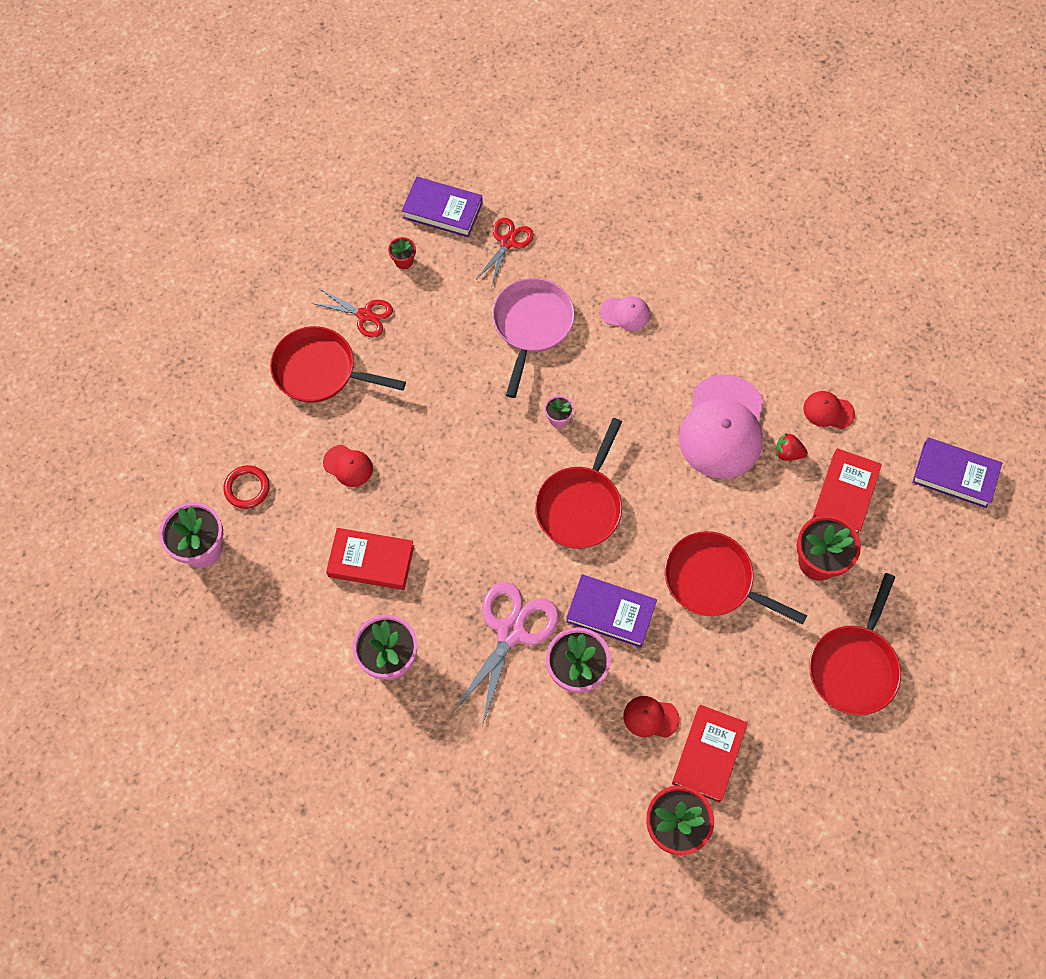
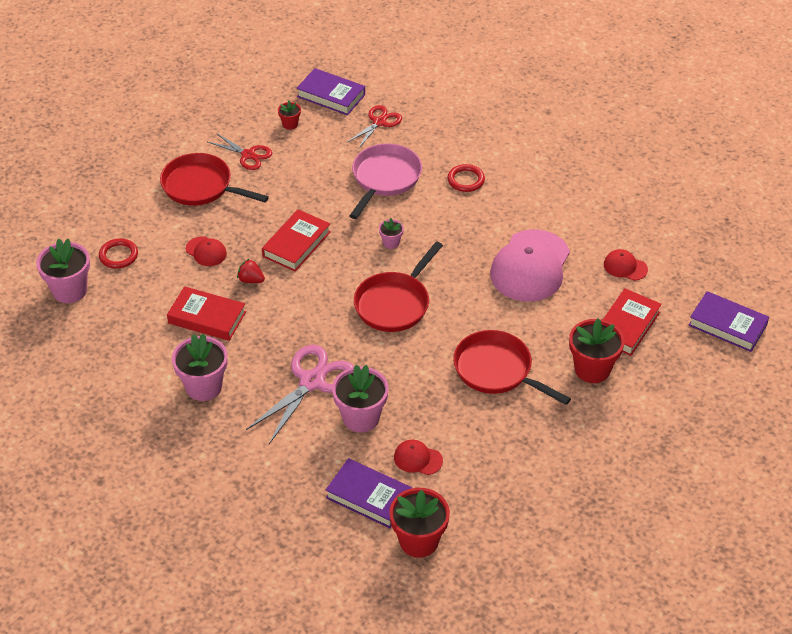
camera: 10 degrees right, 20 degrees down
(610, 613) = (401, 380): purple book -> purple book (369, 497)
(625, 313) = (466, 180): pink cap -> red ring
(708, 754) = (462, 493): red book -> red book (296, 244)
(788, 453) = (583, 291): red strawberry -> red strawberry (251, 280)
(854, 666) = (607, 448): red pan -> none

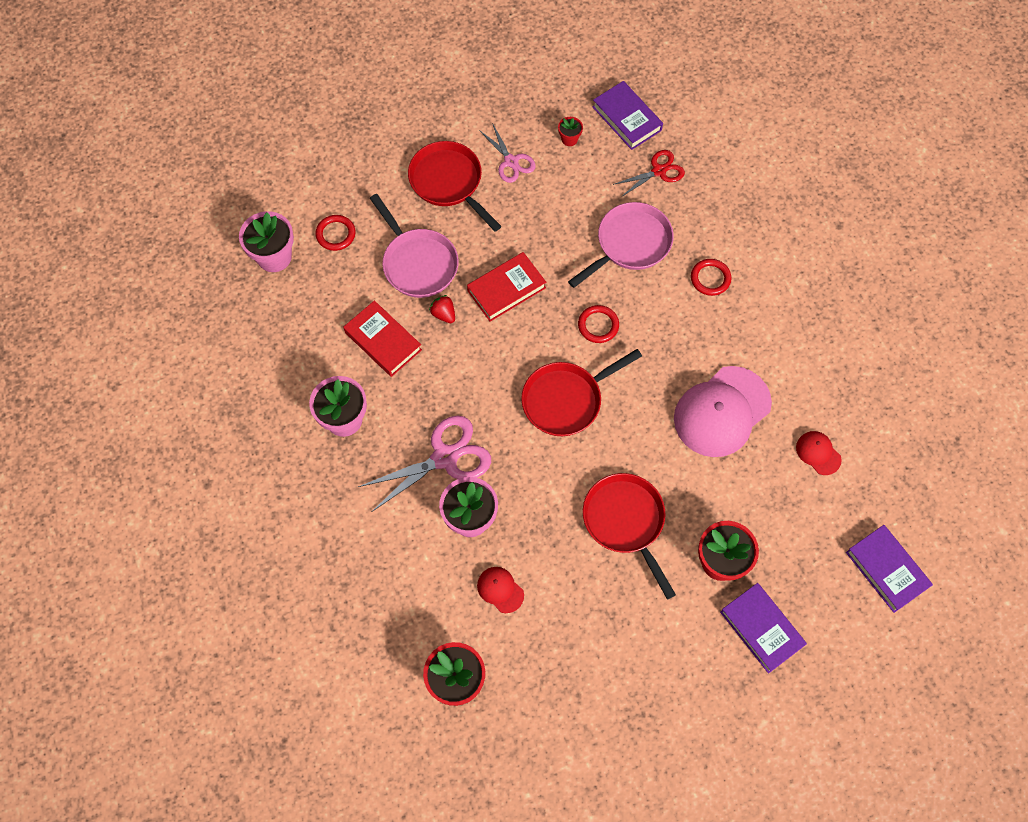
camera: 25 degrees right, 20 degrees up
(206, 251) = (417, 263): red cap -> pink pan
(248, 155) = (511, 162): red scissors -> pink scissors
(369, 497) = (434, 611): purple book -> purple book (761, 629)
(391, 243) = (598, 325): pink flower pot -> red ring
(627, 326) = (782, 525): red book -> none

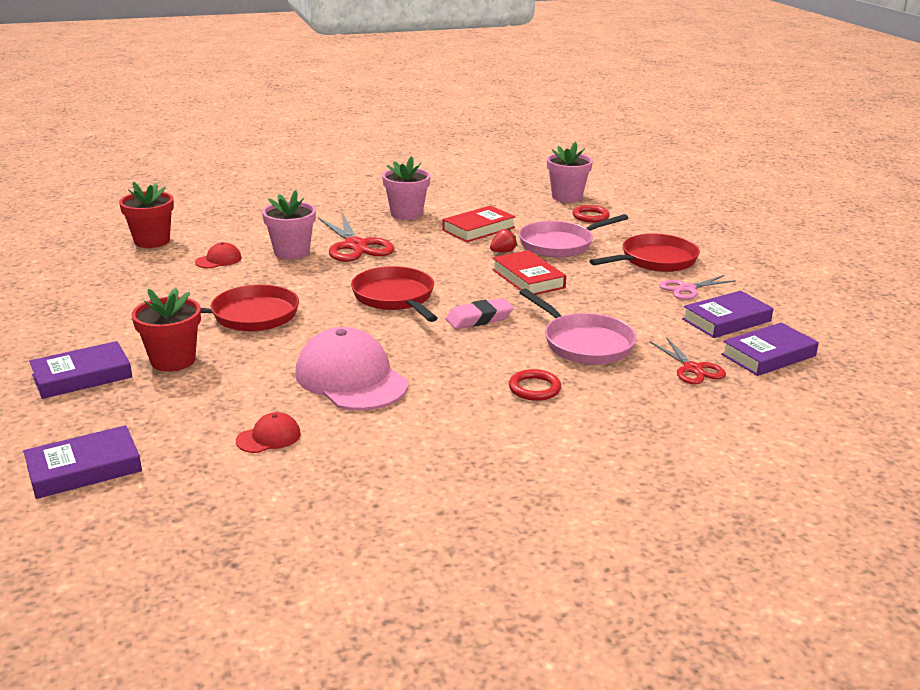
camera: 95 degrees right, 40 degrees down
(445, 457) = (356, 246): pink scissors -> red scissors
(569, 139) = (726, 320): red flower pot -> purple book
(598, 325) = (479, 319): red ring -> pink eraser

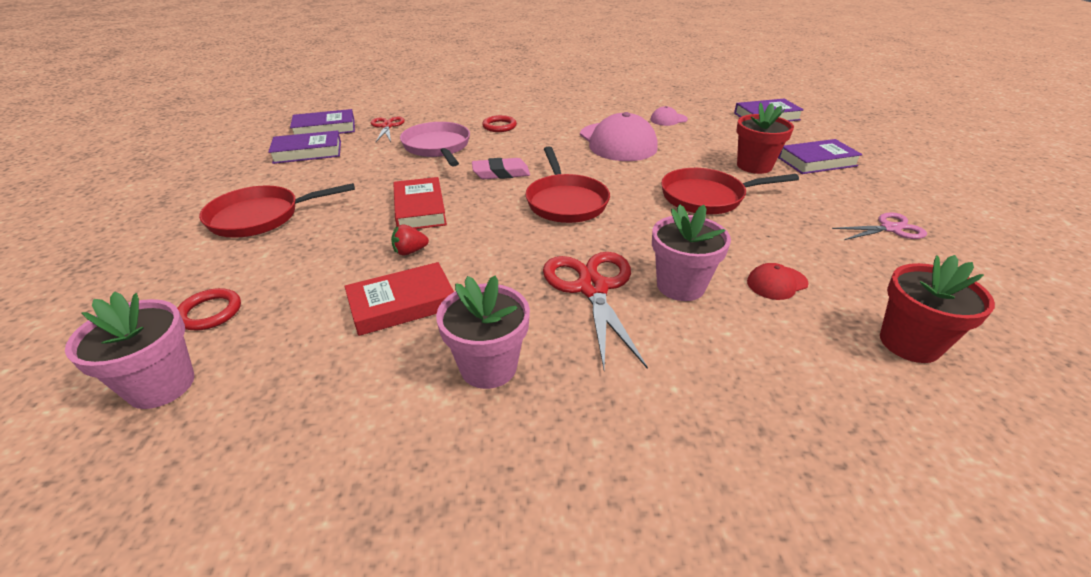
camera: 165 degrees left, 10 degrees up
(269, 437) = (668, 119): red cap -> pink cap
(560, 244) = (328, 256): pink pan -> none
(687, 289) = (289, 181): pink scissors -> pink scissors (890, 228)

